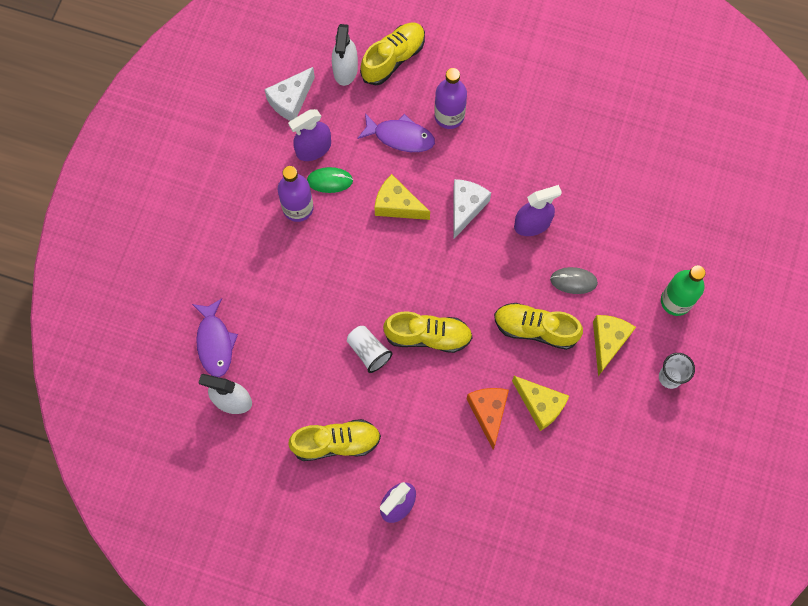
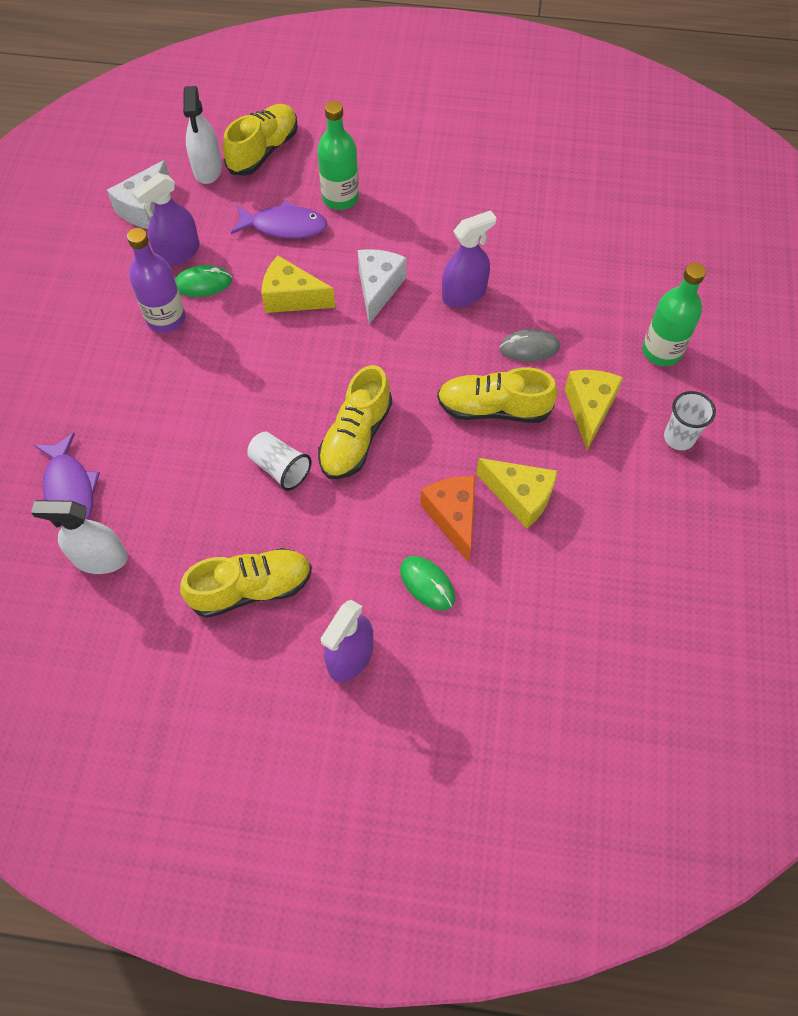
camera: 10 degrees left, 10 degrees down
(428, 336) = (356, 437): yellow shoe -> yellow shoe turned 120 degrees clockwise
(449, 116) = (340, 198): purple bottle -> green bottle
(460, 461) = (427, 584): none -> green mouse

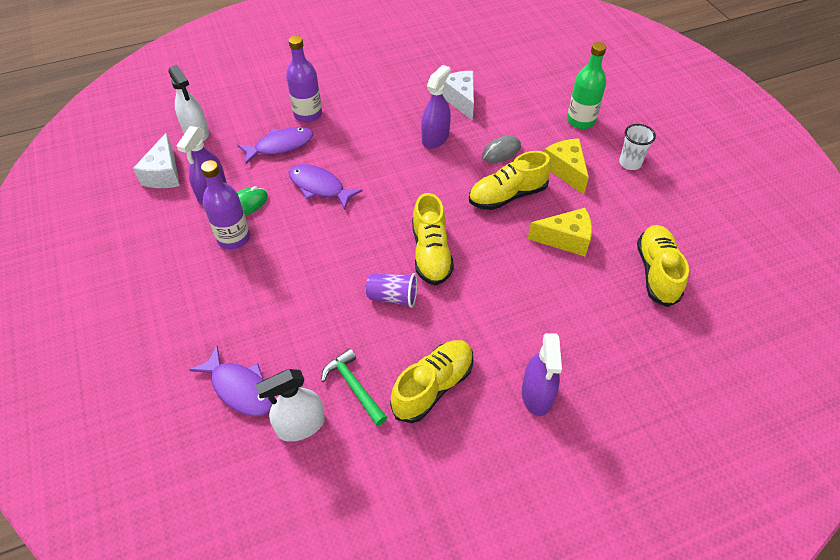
camera: 30 degrees left, 10 degrees down
(175, 546) = (354, 386): none -> green hammer
(263, 151) = (230, 106): yellow shoe -> yellow shoe (657, 272)
(280, 468) = (393, 297): white cup -> purple cup
(292, 298) = (319, 187): yellow cheese -> purple fish
(340, 198) = (308, 114): green bottle -> purple bottle
(378, 289) = (376, 157): white cheese -> white cheese (460, 100)
(427, 584) = (550, 321): green mouse -> none
(453, 517) = (534, 272): orange cheese -> none

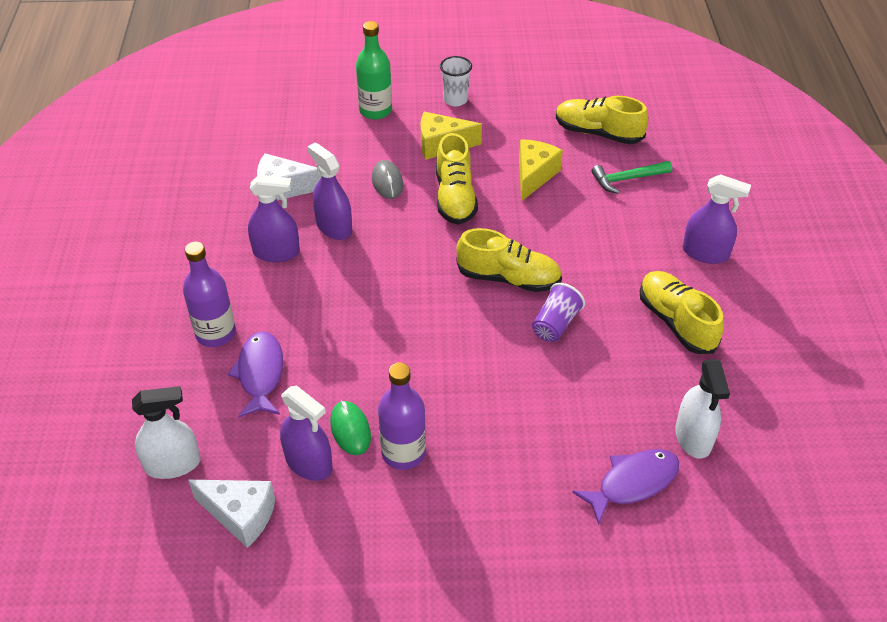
camera: 70 degrees left, 5 degrees down
(319, 187) = (358, 350): purple fish -> none
(354, 386) = (659, 383): green hammer -> green hammer (627, 179)
(395, 117) = (276, 252): none -> purple spray bottle

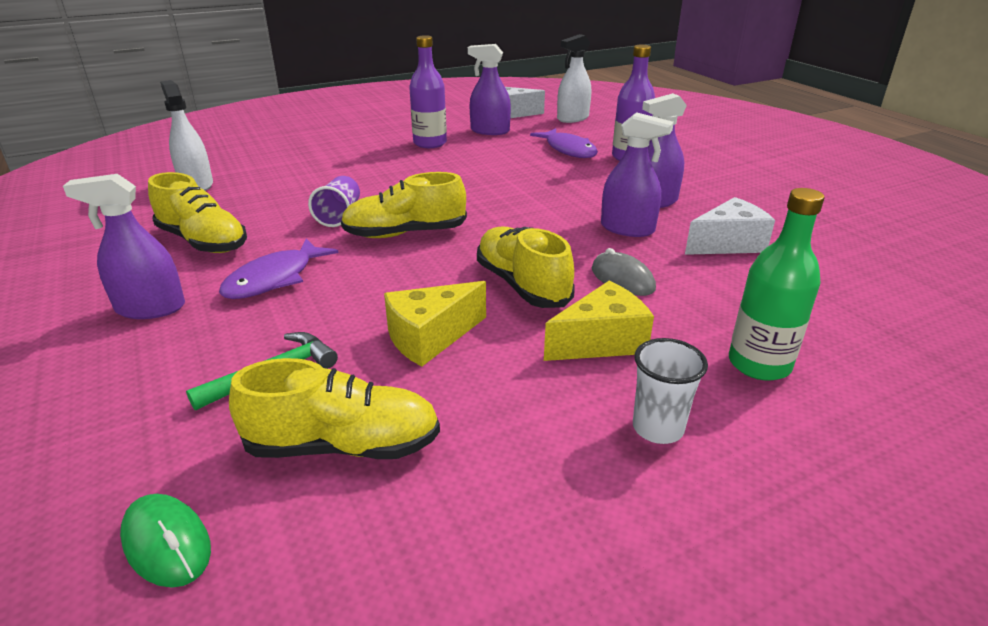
camera: 155 degrees right, 15 degrees down
(350, 429) = (476, 144): green mouse -> green mouse (167, 543)
(534, 176) = (430, 338): yellow cheese -> yellow cheese turned 60 degrees clockwise
(632, 483) = (251, 160): purple fish -> purple fish (274, 279)

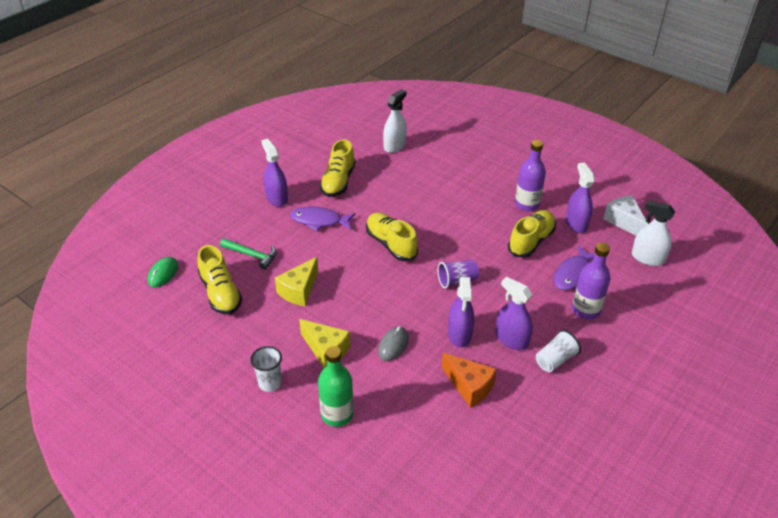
camera: 65 degrees right, 10 degrees up
(339, 215) = (395, 212): purple cup -> purple cup (457, 281)
(430, 338) = (299, 290): yellow cheese -> yellow cheese turned 90 degrees counterclockwise
(522, 285) = (363, 307): yellow shoe -> yellow shoe (531, 241)
(700, 188) = (555, 360): none -> white cup
(727, 244) = (469, 386): white cheese -> orange cheese

